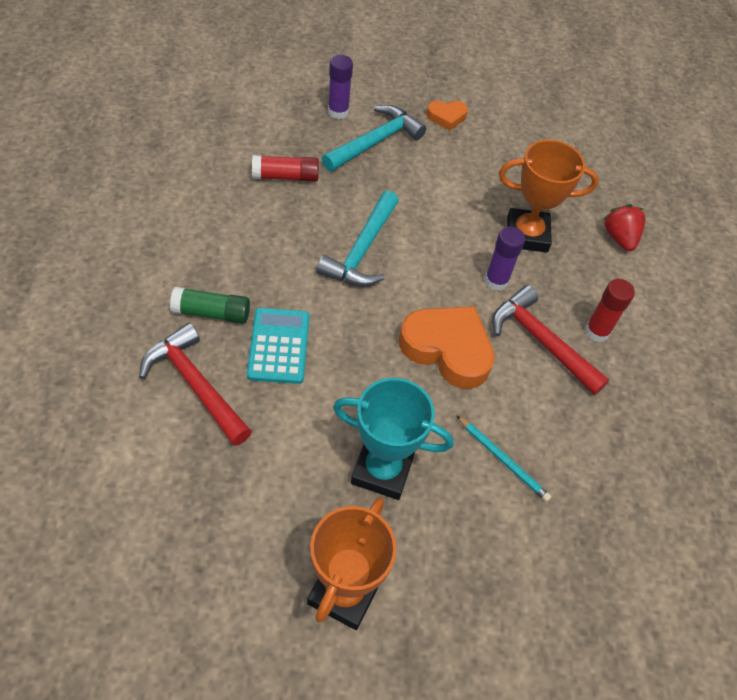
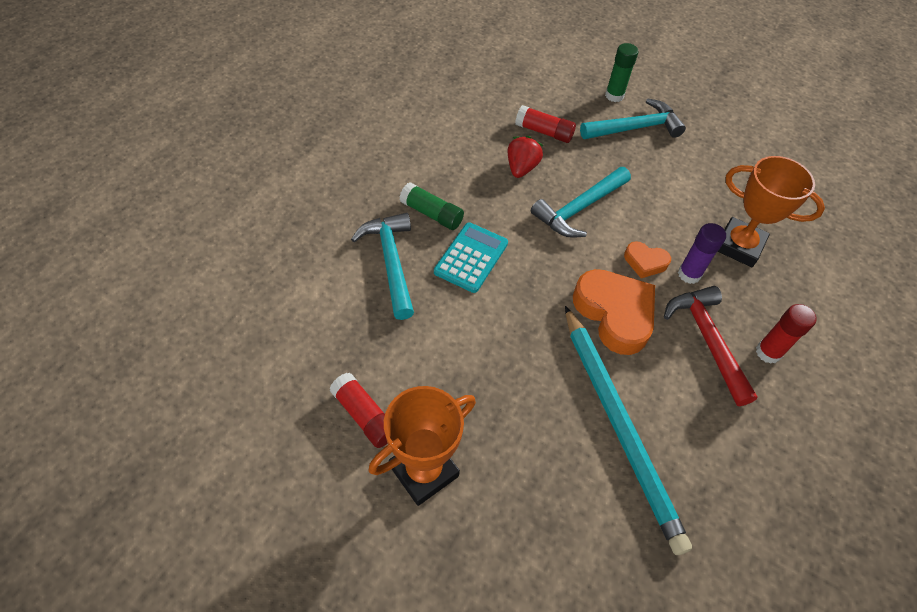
camera: 30 degrees right, 0 degrees up
(195, 385) = (391, 262): red hammer -> turquoise hammer
(254, 564) = (364, 415): none -> red glue stick
(338, 112) = (614, 96): purple glue stick -> green glue stick
(382, 470) = (506, 388): turquoise trophy -> none
(446, 117) = (710, 127): orange heart -> orange heart (645, 262)
(503, 460) = (619, 425): turquoise pencil -> turquoise pencil, size x2.28
(619, 238) = (833, 280): red strawberry -> red strawberry (521, 168)

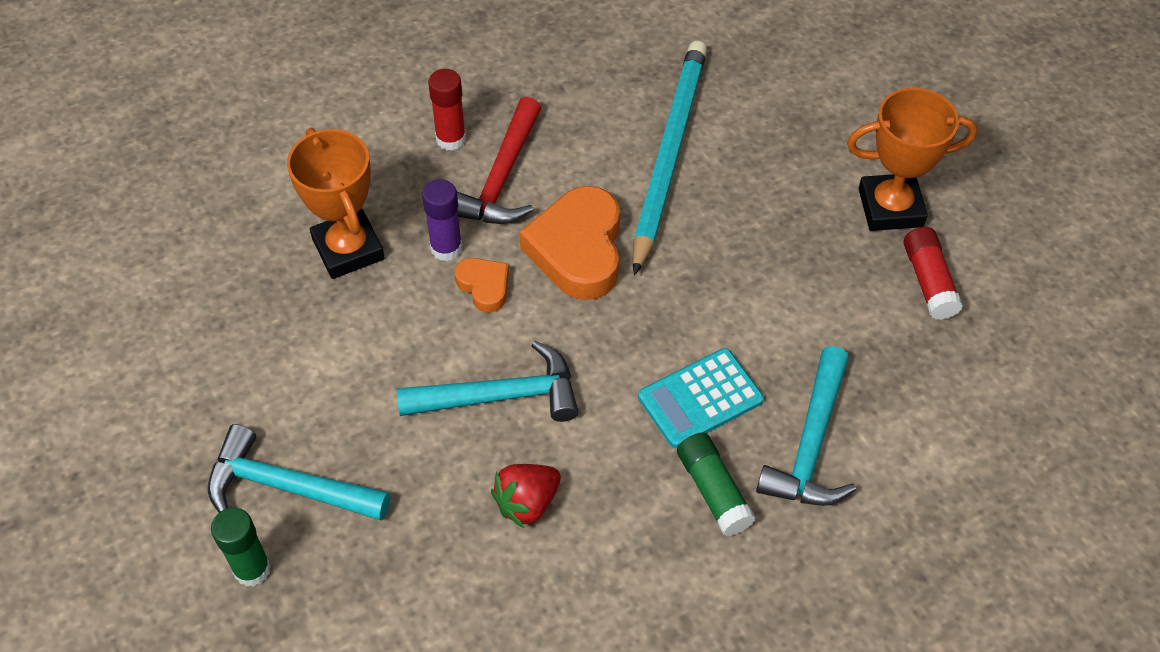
camera: 145 degrees left, 0 degrees up
(544, 132) = (436, 554): red glue stick -> none

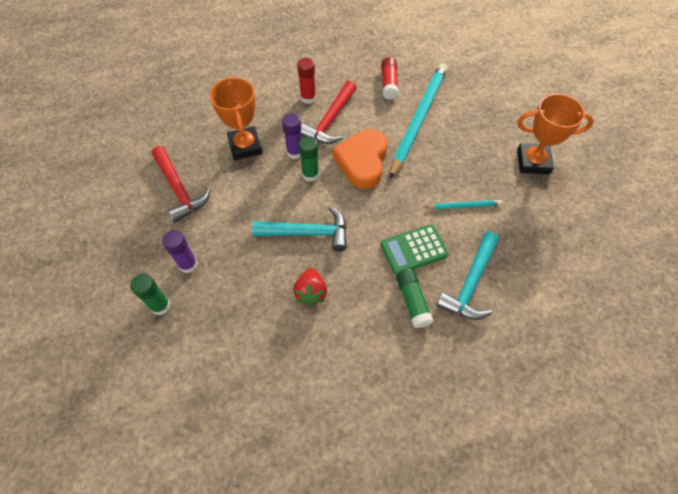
camera: 10 degrees right, 5 degrees up
(238, 349) = (179, 189): none -> red hammer
(287, 487) = (188, 264): turquoise hammer -> purple glue stick
(484, 286) = (310, 174): orange heart -> green glue stick
(527, 503) = (311, 292): red strawberry -> red strawberry turned 60 degrees counterclockwise
(700, 398) = (414, 249): turquoise calculator -> green calculator
(778, 306) = (464, 206): none -> turquoise pencil
(928, 281) = (548, 204): red glue stick -> red glue stick (389, 83)

